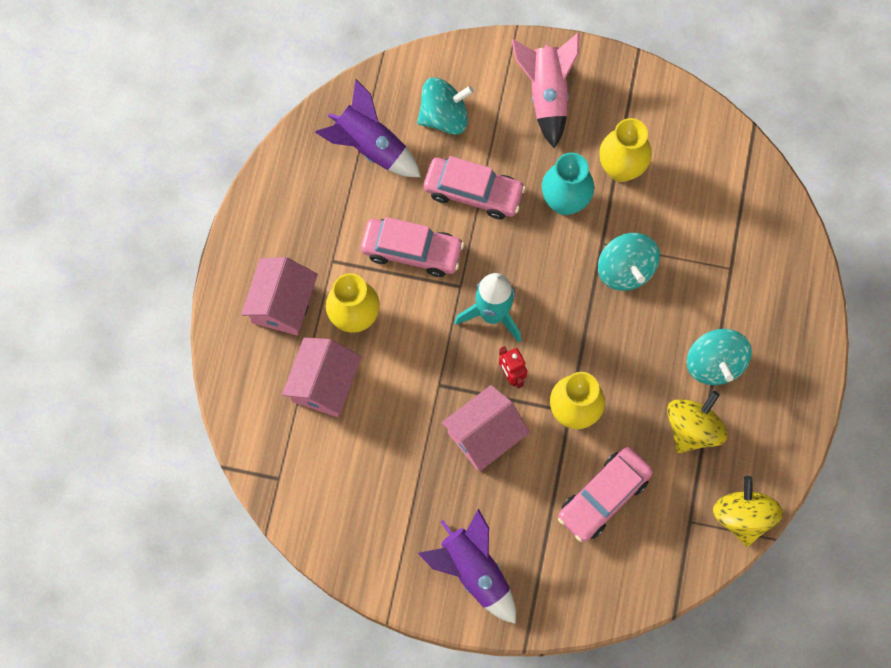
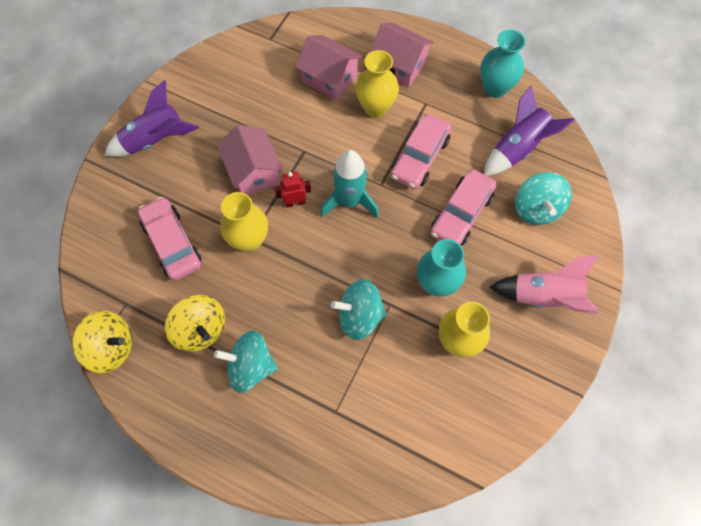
camera: 105 degrees right, 5 degrees down
(290, 186) = (495, 88): none -> turquoise vase

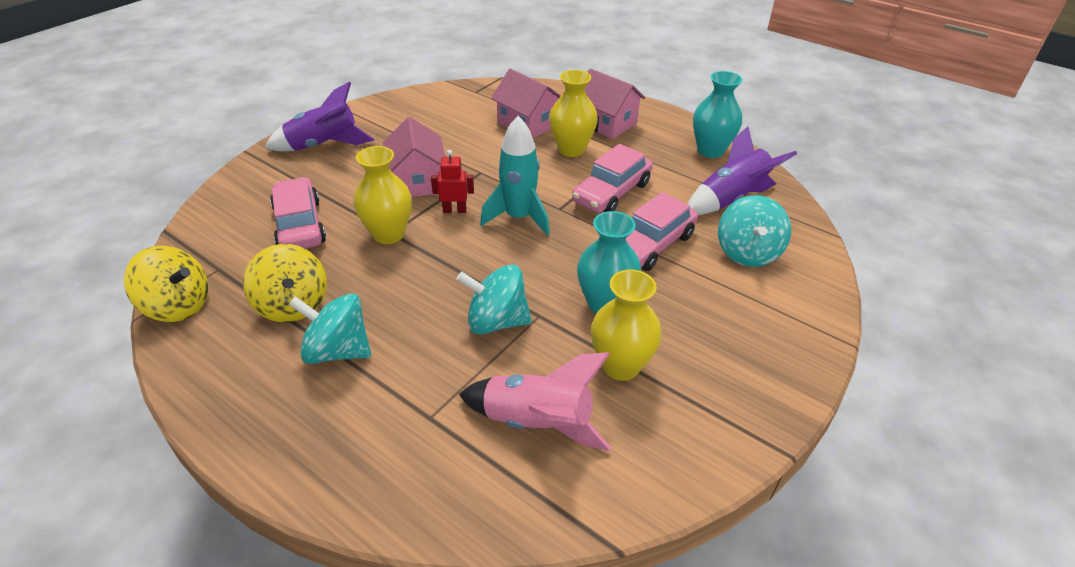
camera: 10 degrees right, 25 degrees down
(544, 297) = (748, 337): pink rocket -> pink rocket (537, 423)

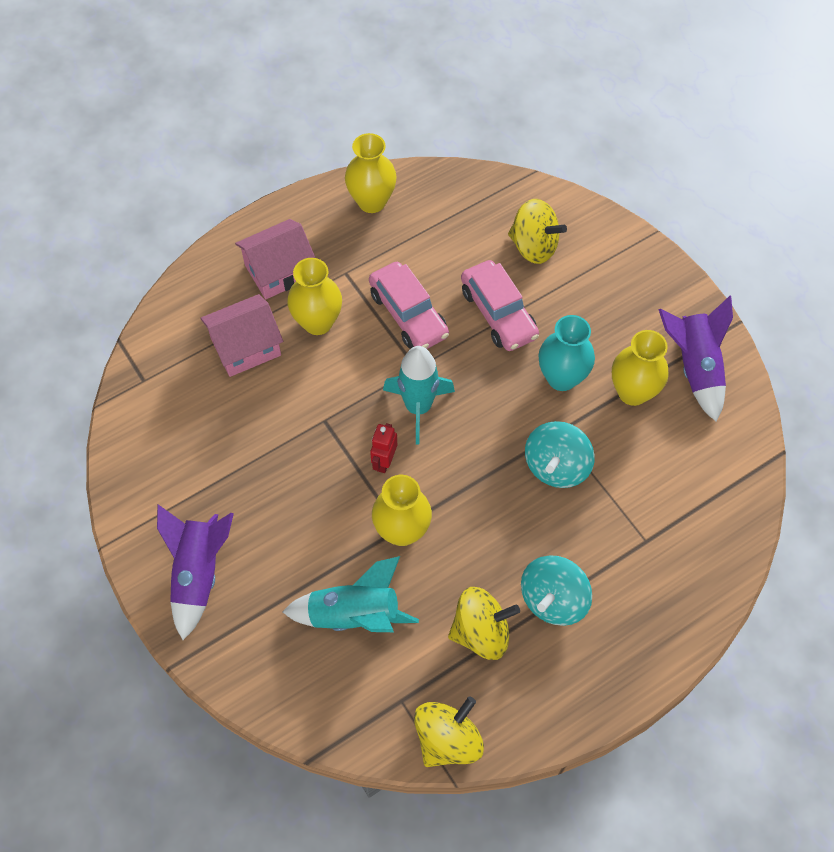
camera: 70 degrees left, 20 degrees up
(300, 225) = (354, 615): pink car -> turquoise rocket
(418, 181) = (317, 485): pink house -> none
(537, 423) = (671, 467): pink rocket -> none
(710, 150) = (372, 201): turquoise vase -> yellow vase
(731, 199) = (456, 222): purple rocket -> purple rocket (695, 367)
(747, 252) = (533, 246): turquoise spinning top -> yellow spinning top

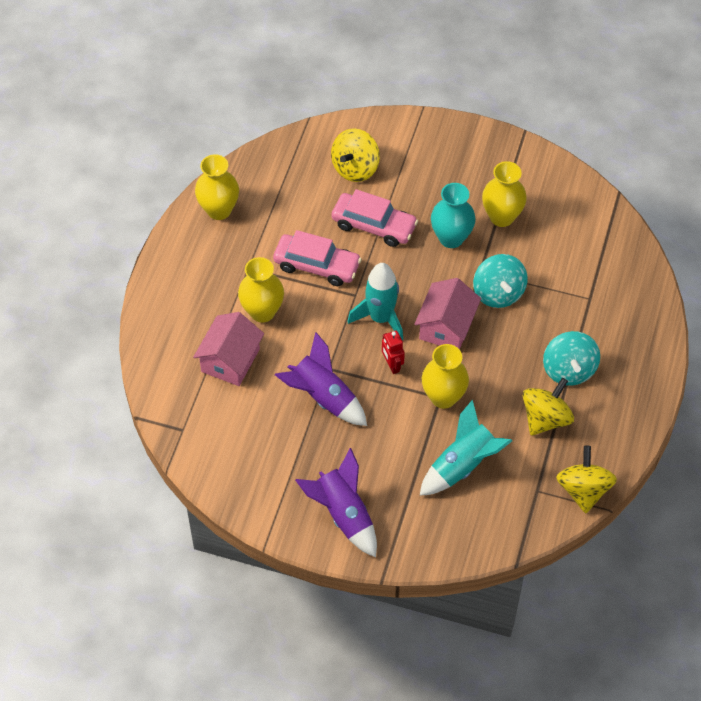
camera: 40 degrees left, 5 degrees down
(279, 271) = (202, 297): pink house -> pink house (446, 326)
(533, 246) = (355, 168): yellow spinning top -> yellow spinning top turned 135 degrees clockwise
(695, 367) = (524, 176): purple rocket -> purple rocket (323, 397)

